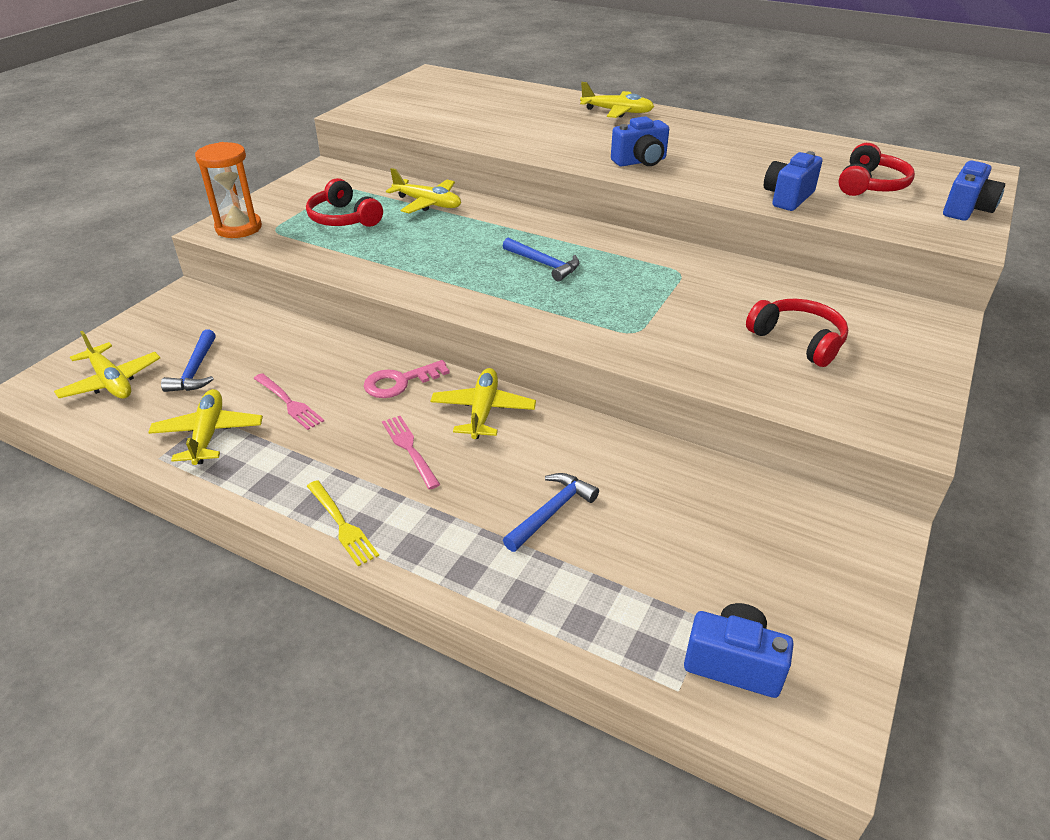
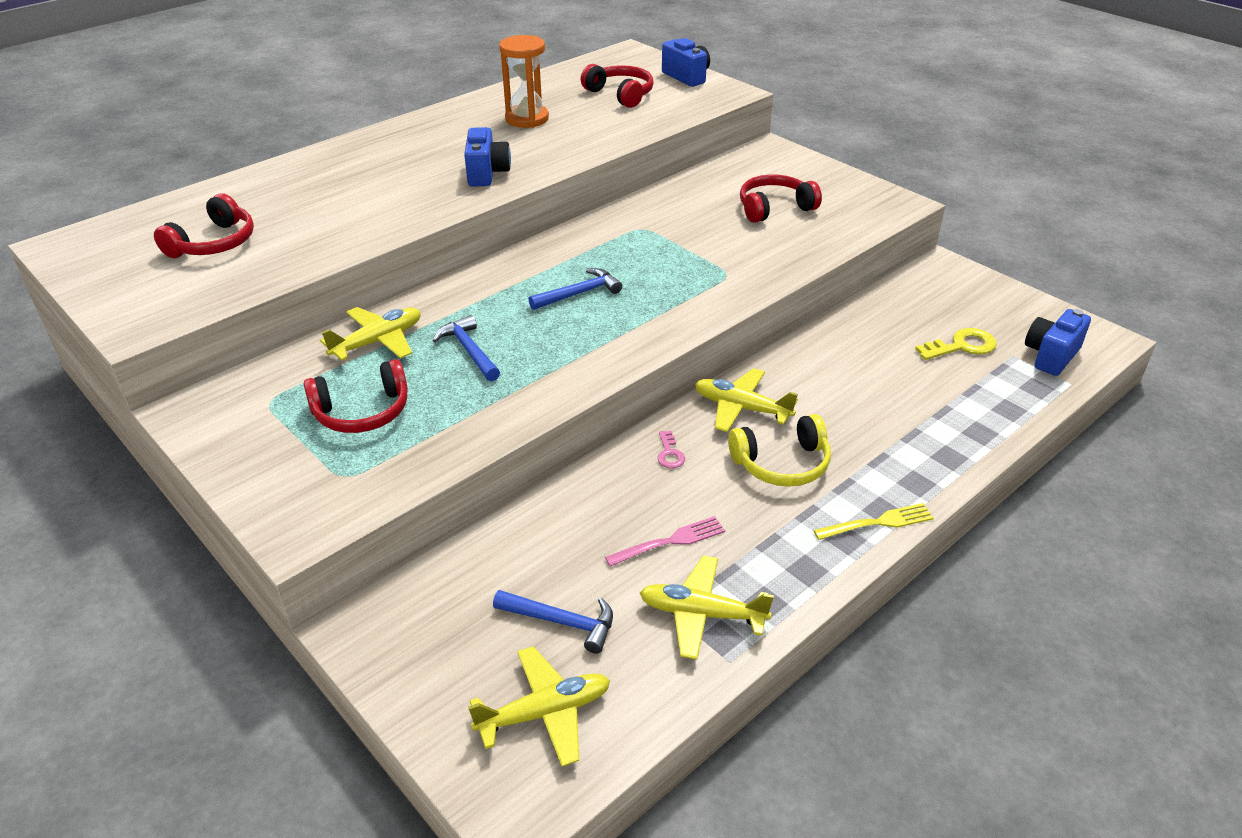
camera: 70 degrees left, 0 degrees up
(239, 228) = (311, 510): orange hourglass -> orange hourglass (527, 119)
(400, 382) = (669, 453): pink key -> pink key, size x0.58
(409, 449) = (782, 464): pink fork -> yellow headphones
(461, 106) = (214, 243): none -> red headphones
(551, 512) = (890, 398): blue hammer -> blue hammer (469, 350)
(617, 112) = (347, 156): yellow plane -> none
(695, 565) = (961, 346): none -> yellow key
(787, 198) = (618, 131): blue camera -> none

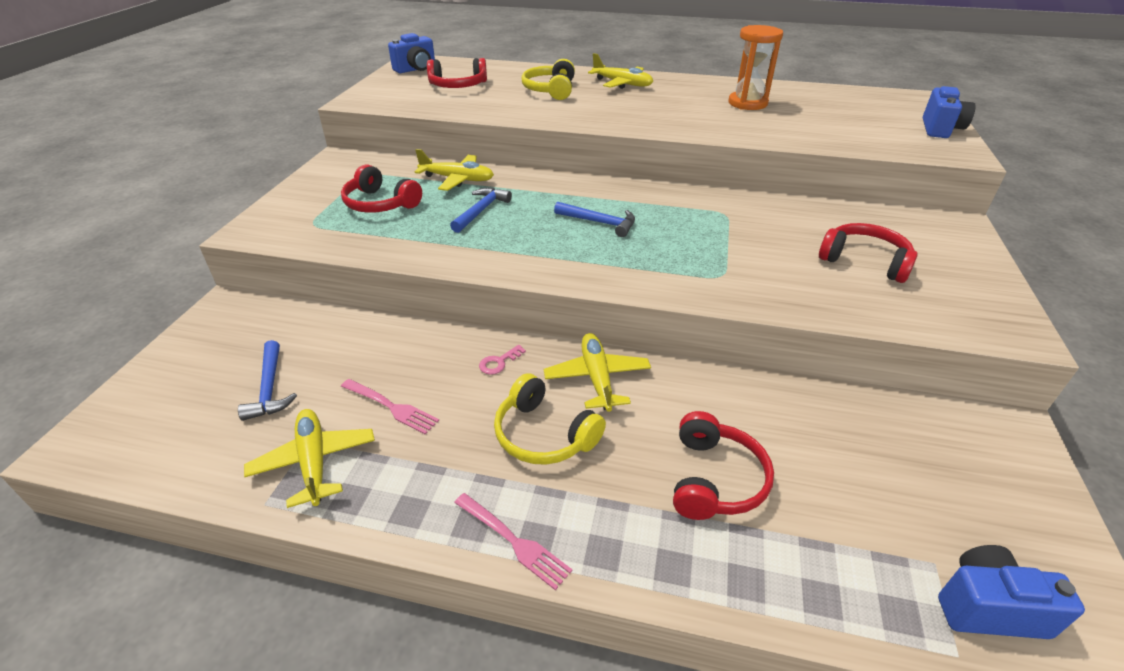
camera: 55 degrees right, 0 degrees up
(329, 195) = (550, 90): none -> yellow headphones
(487, 173) = (651, 118): blue camera -> blue camera (416, 69)
(545, 712) = (173, 420): yellow plane -> yellow plane (622, 84)
(620, 94) = (852, 117): red headphones -> red headphones (714, 479)
(878, 522) = (514, 541): yellow fork -> pink fork
(961, 346) = (886, 503): yellow key -> none

